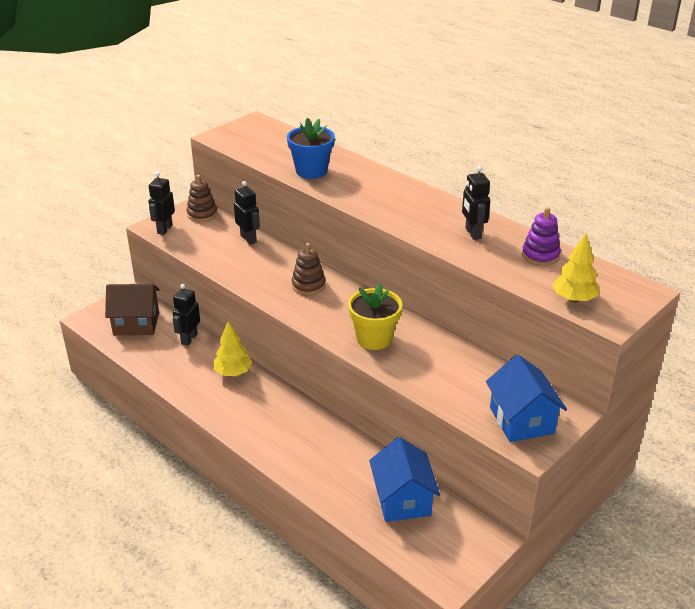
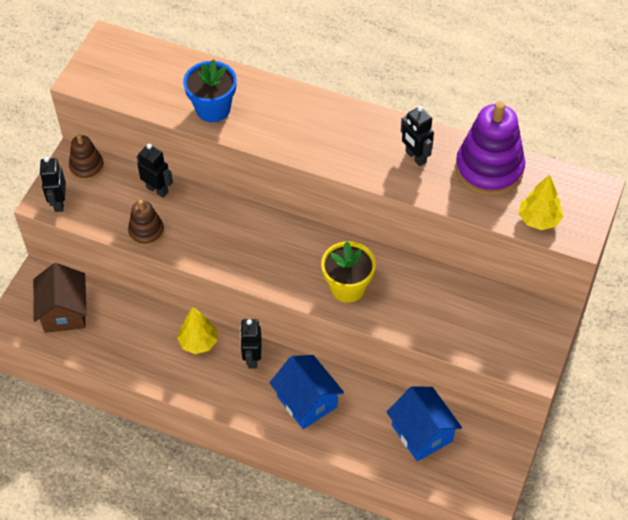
camera: 20 degrees left, 20 degrees up
(136, 324) = (64, 312): brown house -> brown house turned 75 degrees counterclockwise
(189, 339) = (131, 314): black robot -> black robot (252, 358)
(308, 285) = (252, 237): brown stacking toy -> brown stacking toy (146, 232)
(521, 420) = (516, 342): blue house -> blue house (307, 401)
(540, 255) = (489, 169): purple stacking toy -> purple stacking toy, size x1.83

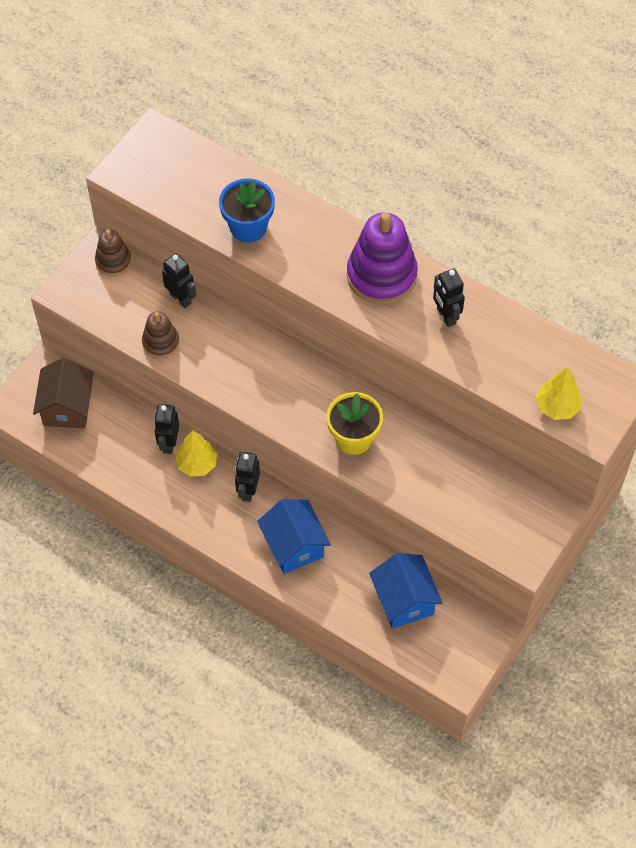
camera: 10 degrees right, 5 degrees up
(59, 203) = (78, 295): black robot -> black robot (169, 443)
(489, 169) = (519, 343): purple stacking toy -> purple stacking toy (381, 276)

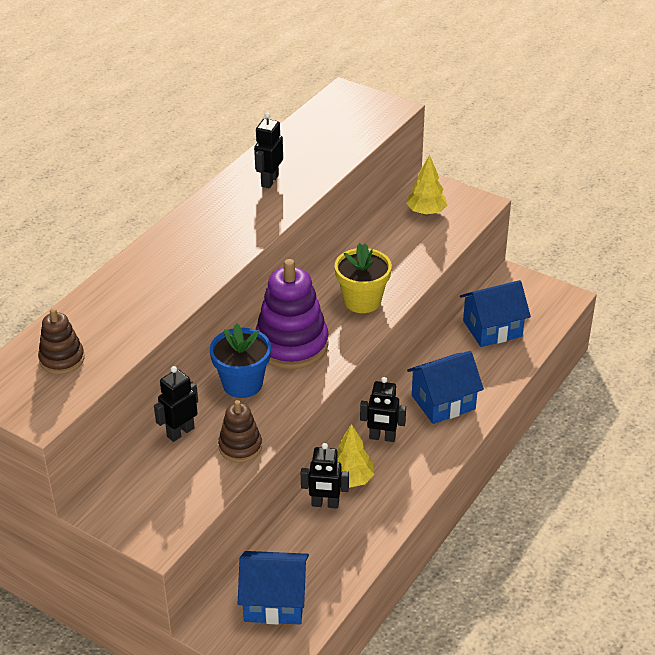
camera: 90 degrees left, 20 degrees down
(67, 407) = (275, 602): brown house -> blue house
(113, 261) = (118, 495): brown stacking toy -> brown stacking toy (62, 359)
(248, 227) = (143, 309): blue flower pot -> blue flower pot (242, 384)
(381, 276) = (218, 218): purple stacking toy -> purple stacking toy (291, 345)
(445, 316) = (269, 181): black robot -> black robot turned 135 degrees clockwise
(557, 406) = (368, 124): yellow tree -> yellow tree (426, 212)

